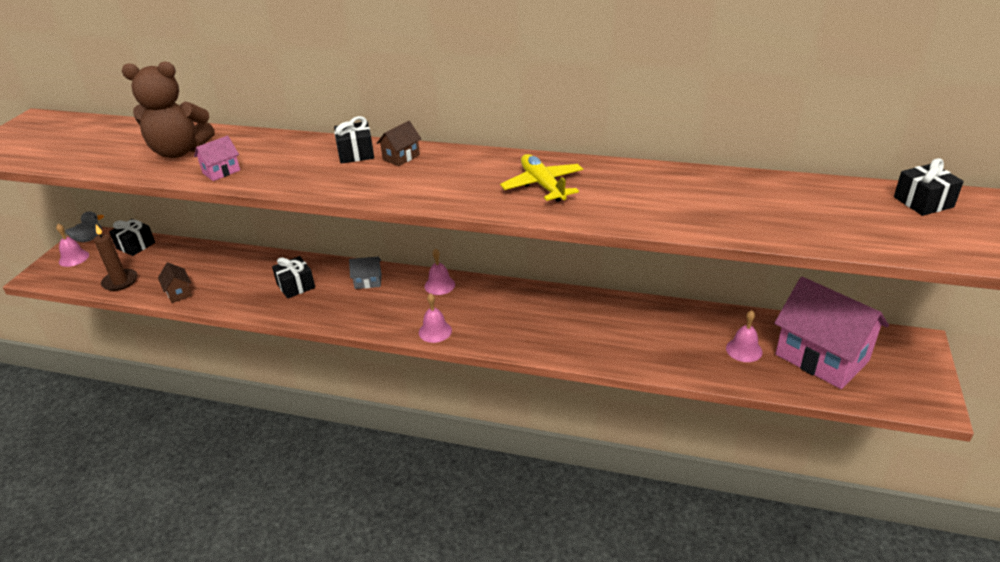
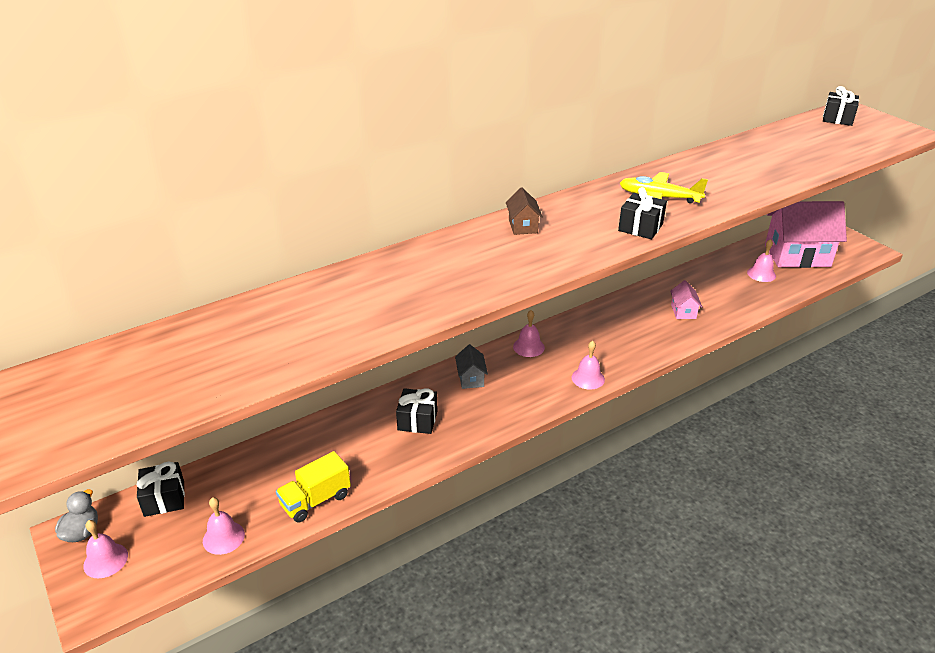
camera: 50 degrees left, 0 degrees up
(120, 281) = (223, 537): brown candle -> pink bell
(179, 151) = (310, 320): brown teddy bear -> none
(179, 293) = (315, 500): brown house -> yellow truck
(221, 172) = (401, 312): pink house -> pink house (683, 311)
(356, 153) = (481, 240): black gift -> black gift (640, 227)
(368, 282) = (471, 378): grey house -> grey house turned 45 degrees counterclockwise

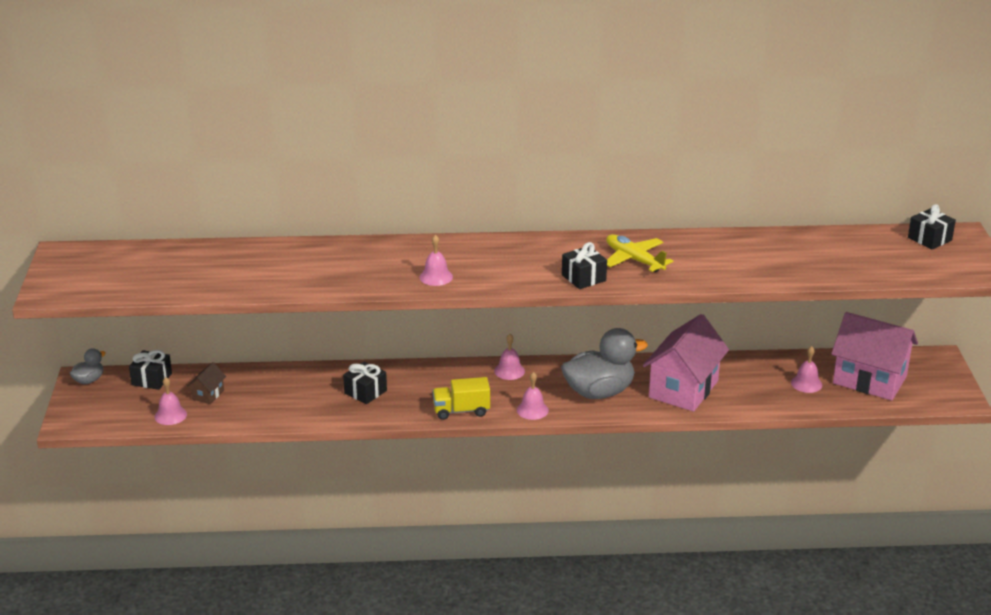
camera: 30 degrees right, 5 degrees down
(105, 560) = (92, 401): pink bell -> pink bell (436, 277)
(315, 500) = (247, 416): yellow truck -> yellow truck (461, 411)
(471, 378) = (436, 378): grey house -> none
(523, 226) = (490, 249): brown house -> brown house (208, 395)
(623, 339) = (599, 392): none -> grey duck
(683, 311) = (683, 389): pink house -> pink house, size x2.33

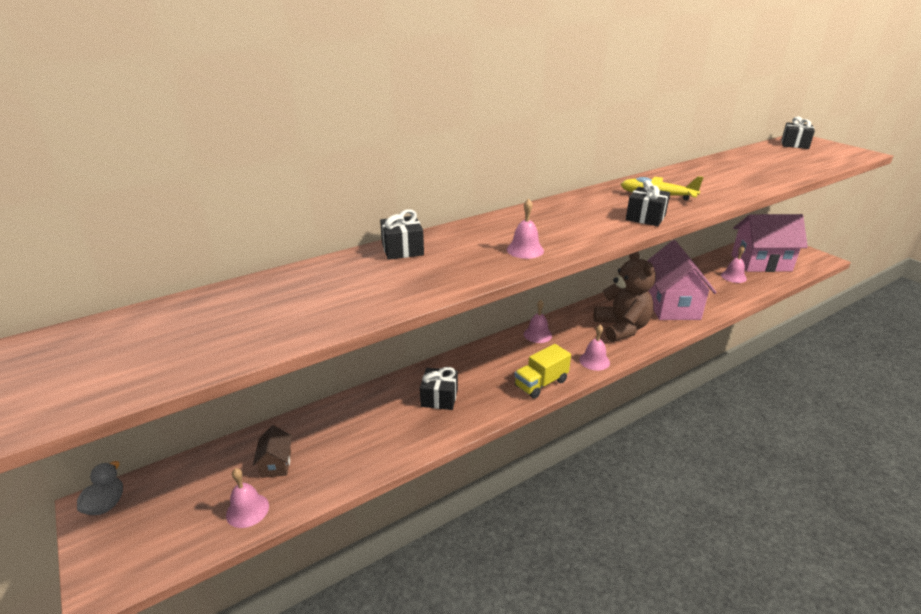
camera: 30 degrees left, 0 degrees up
(152, 379) = (193, 471): black gift -> black gift (402, 249)
(599, 392) = (622, 328): grey duck -> brown teddy bear

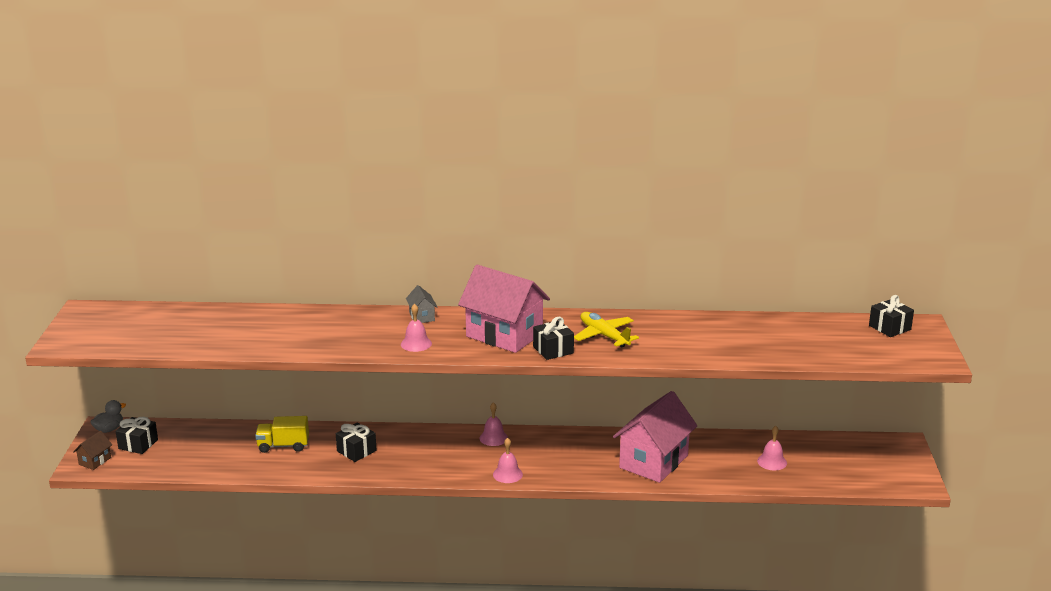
camera: 35 degrees right, 5 degrees down
(247, 510) = (174, 464): pink bell -> none
(276, 464) = (212, 447): brown house -> brown house (95, 461)
(402, 249) = (339, 316): black gift -> black gift (138, 444)
(485, 226) = (422, 316): none -> grey house
(541, 383) = (441, 472): yellow truck -> yellow truck (283, 446)
(622, 328) = (573, 461): brown teddy bear -> none
(761, 263) = (833, 461): pink house -> pink house (504, 335)

